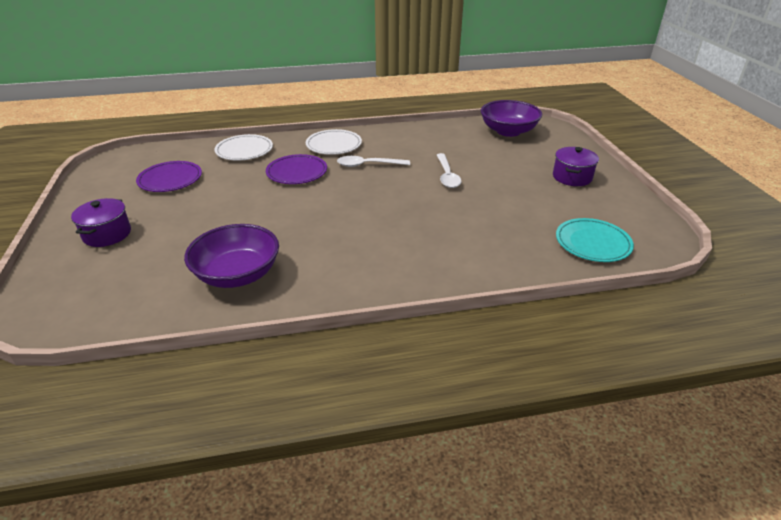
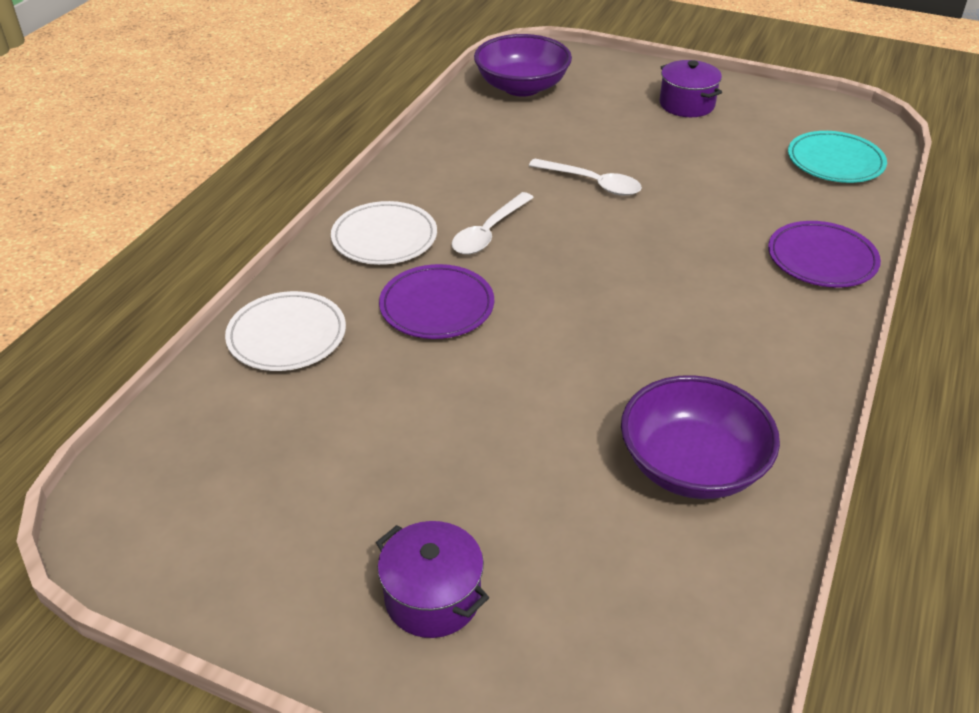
camera: 55 degrees left, 5 degrees up
(170, 179) = (299, 460): purple plate -> purple plate (821, 259)

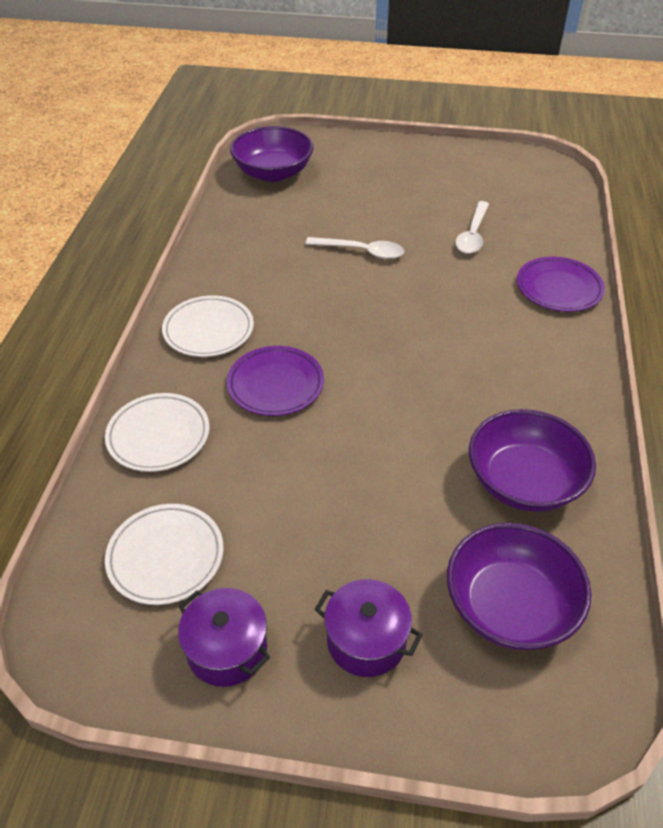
camera: 15 degrees left, 5 degrees up
(245, 460) = (165, 556): none -> white plate
(488, 232) = (293, 310): white spoon -> white spoon (472, 235)
(620, 599) = (510, 606): none -> purple bowl
(686, 104) = (411, 170): purple pot -> purple pot (227, 649)
(835, 162) = (540, 203): turquoise plate -> none

